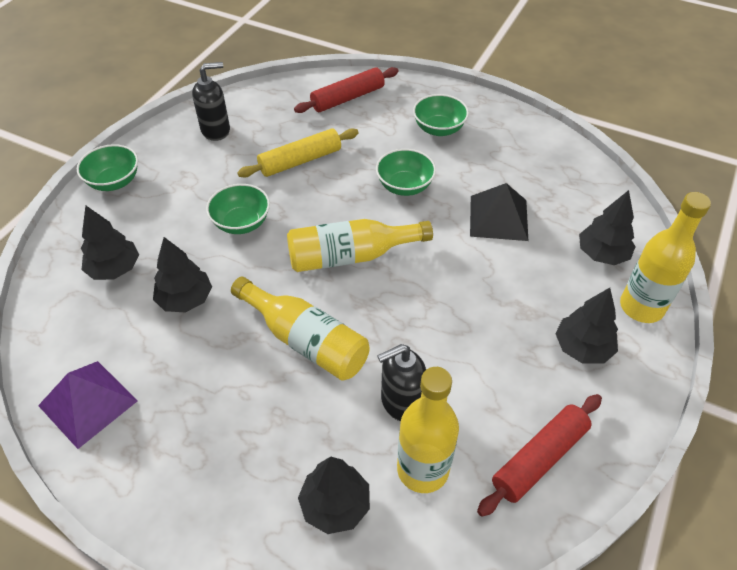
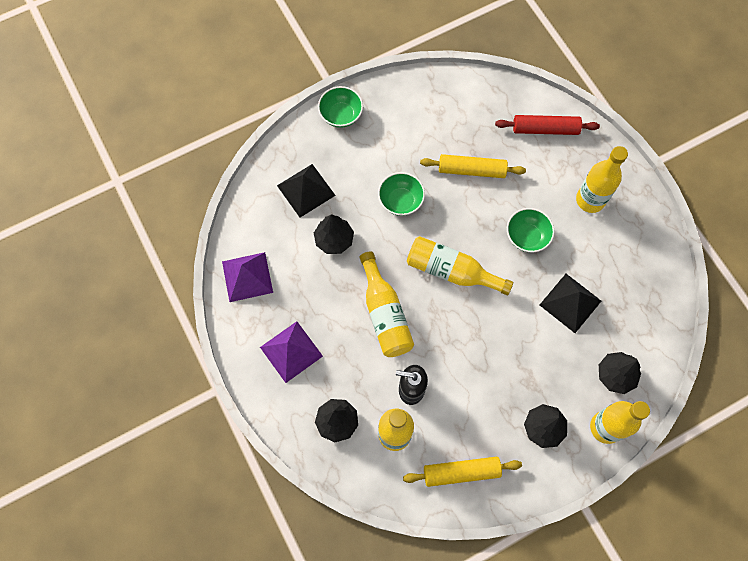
camera: 35 degrees right, 20 degrees up
(115, 269) = (306, 190): black tree -> black pyramid
(209, 456) = (291, 351): none -> purple pyramid
(216, 130) = (432, 106): black soap dispenser -> none
(439, 129) = (590, 200): green bowl -> yellow bottle
(539, 458) = (461, 472): red rolling pin -> yellow rolling pin

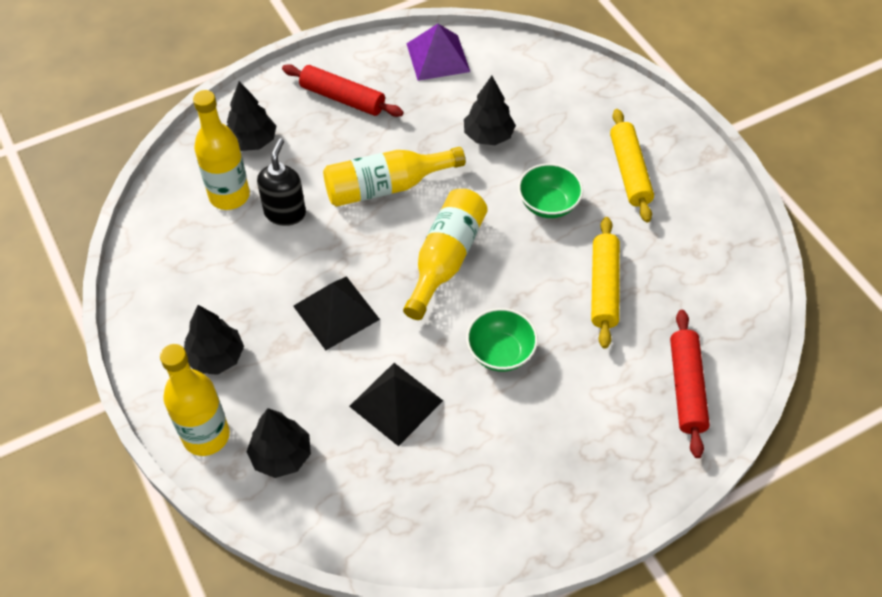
camera: 90 degrees right, 15 degrees down
(291, 351) = (342, 98): purple pyramid -> red rolling pin
(306, 190) = (557, 107): black pyramid -> black pyramid (336, 312)
(341, 115) = (672, 141): green bowl -> none
(461, 472) = (172, 262): yellow rolling pin -> yellow rolling pin (629, 171)
(590, 200) = (567, 443): yellow bottle -> none

